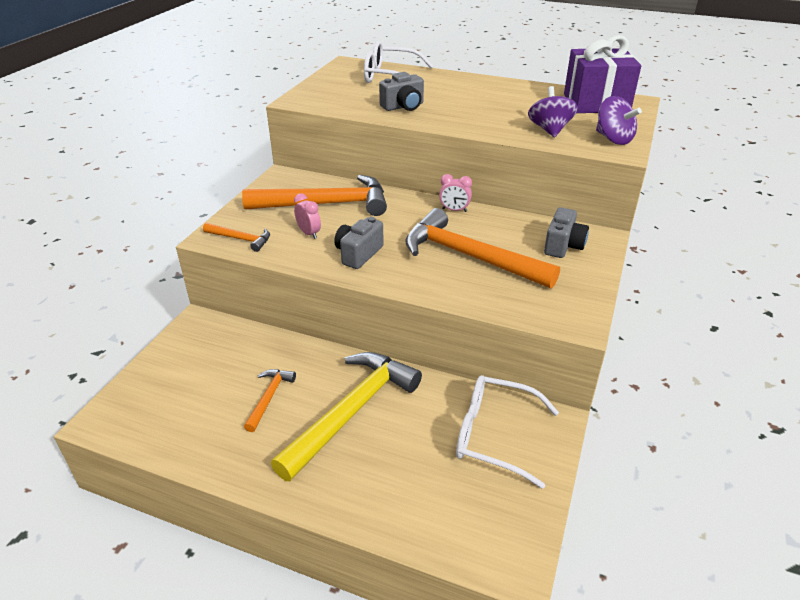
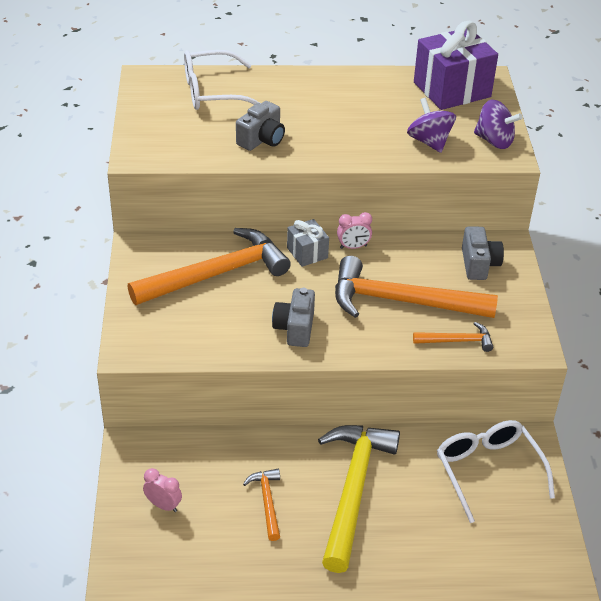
camera: 25 degrees left, 5 degrees up
(241, 239) = (161, 344): orange hammer -> orange hammer (457, 341)
(309, 233) = (227, 317): pink clock -> pink clock (163, 505)
(411, 206) = (307, 253): none -> grey gift
(493, 435) = (488, 470): white glasses -> white glasses turned 75 degrees clockwise

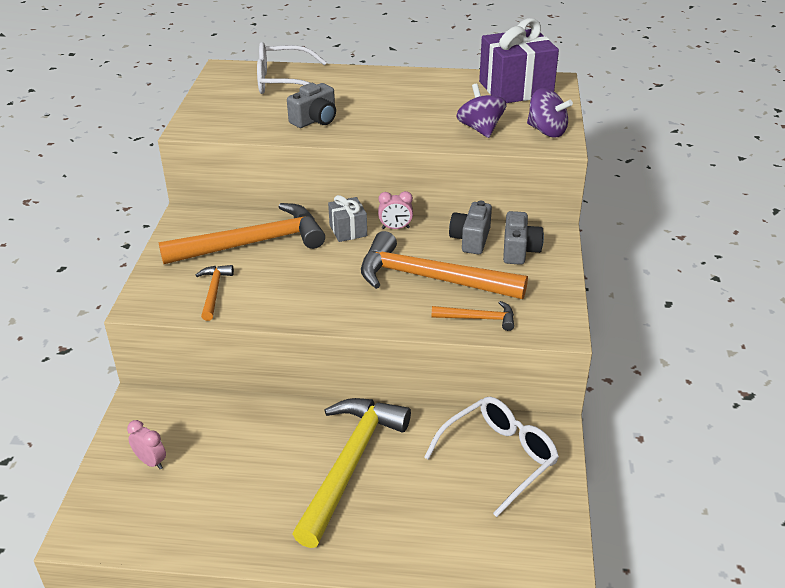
camera: 10 degrees right, 5 degrees down
(267, 502) = (257, 468): orange hammer -> orange hammer (214, 291)
(295, 328) = (314, 296): grey camera -> grey camera (471, 239)
(488, 470) = (499, 457): white glasses -> white glasses turned 60 degrees clockwise

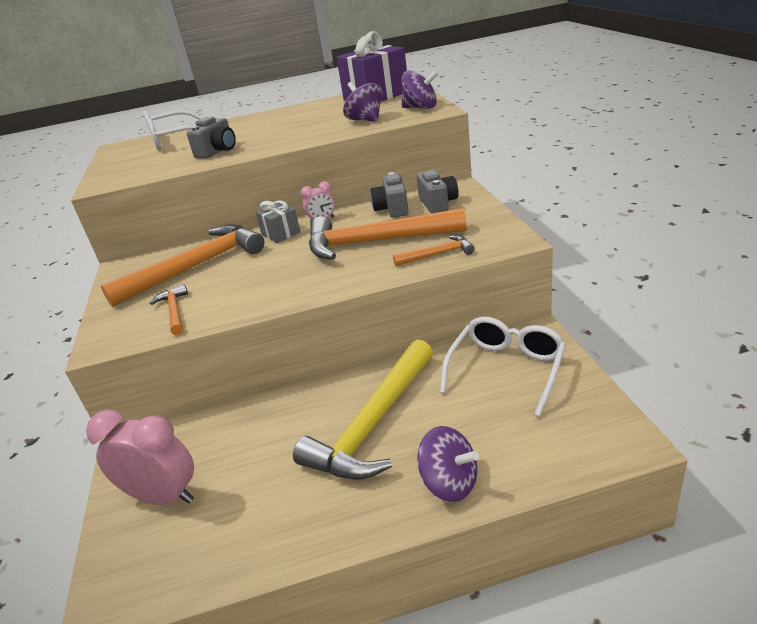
camera: 15 degrees left, 5 degrees down
(151, 462) = (163, 496): pink clock -> pink clock, size x1.95
(350, 464) = (373, 423): yellow hammer -> yellow hammer turned 150 degrees counterclockwise
(383, 545) = (449, 483): none -> purple spinning top

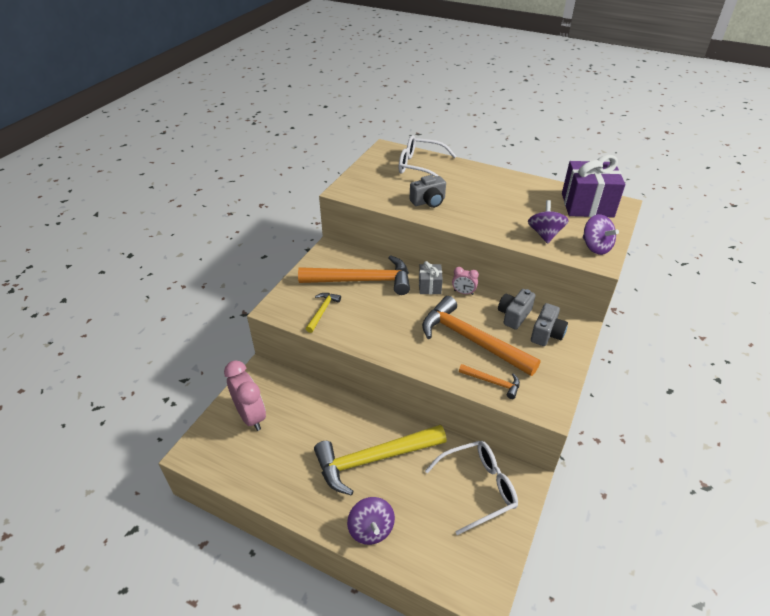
camera: 35 degrees right, 10 degrees up
(174, 311) = (322, 311): orange hammer -> yellow hammer

